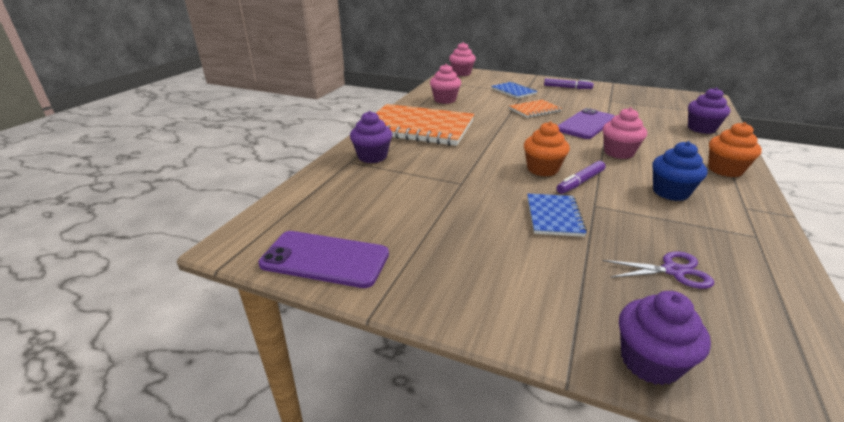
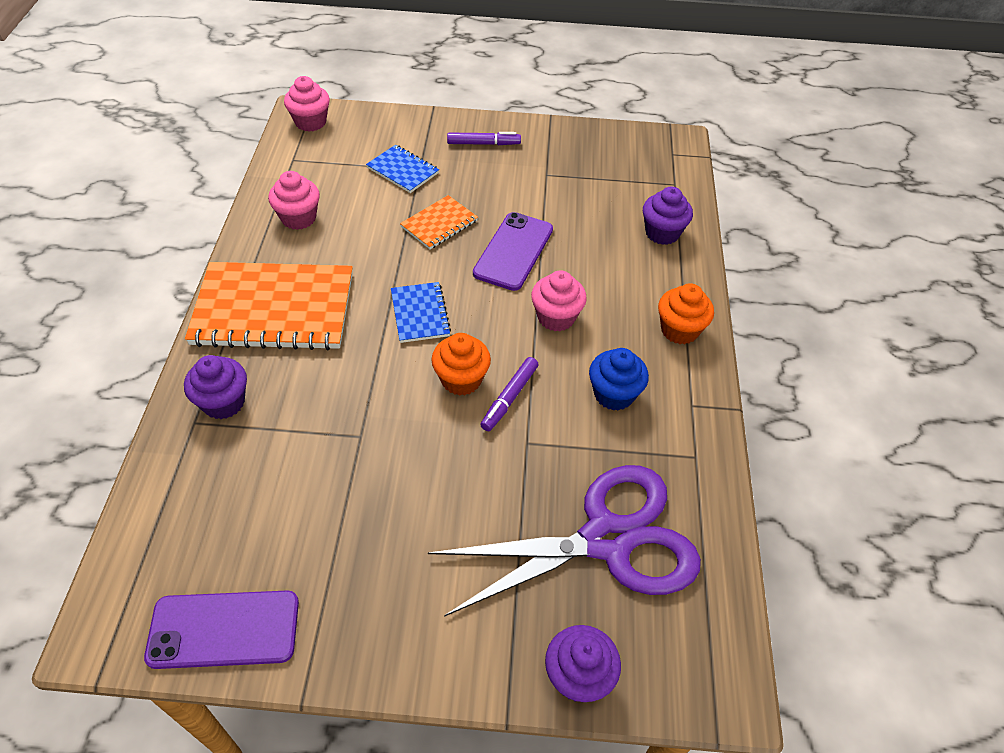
camera: 20 degrees left, 20 degrees up
(554, 216) = (481, 477): blue notebook -> blue notebook (420, 314)
(673, 271) = (607, 540): purple scissors -> purple scissors, size x2.47

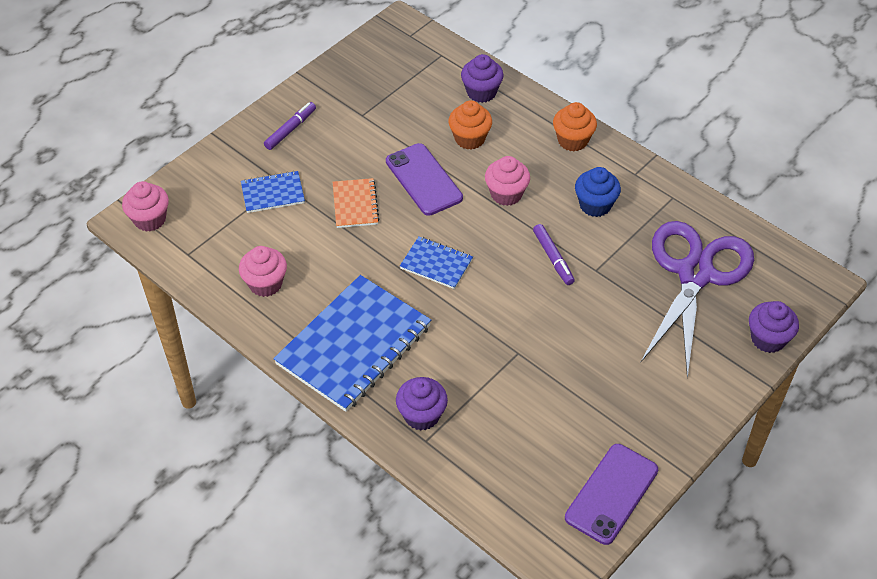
camera: 50 degrees left, 0 degrees up
(274, 309) = (353, 345): orange notebook -> blue notebook
(461, 379) = (516, 274): orange cupcake -> orange cupcake (469, 138)

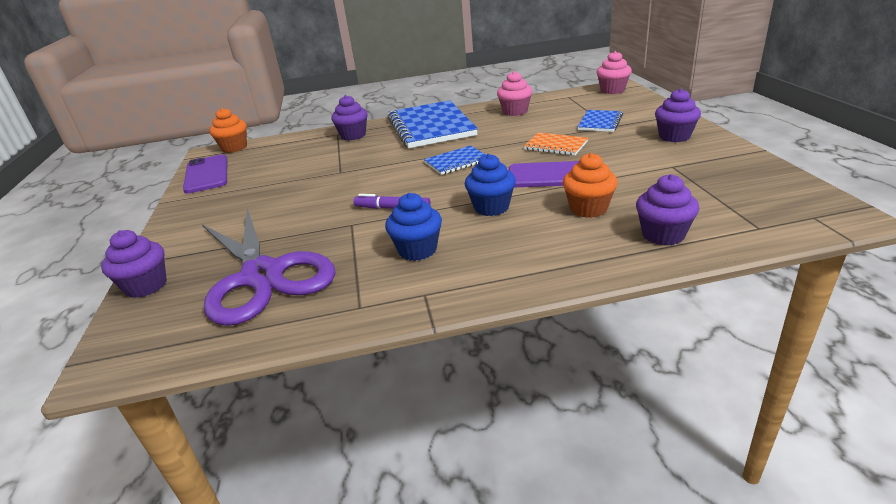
camera: 130 degrees right, 20 degrees down
(290, 129) = (674, 136): purple marker -> purple cupcake
(506, 194) = (491, 207): pink cupcake -> blue cupcake
(572, 140) = (523, 270): orange cupcake -> orange cupcake (234, 148)

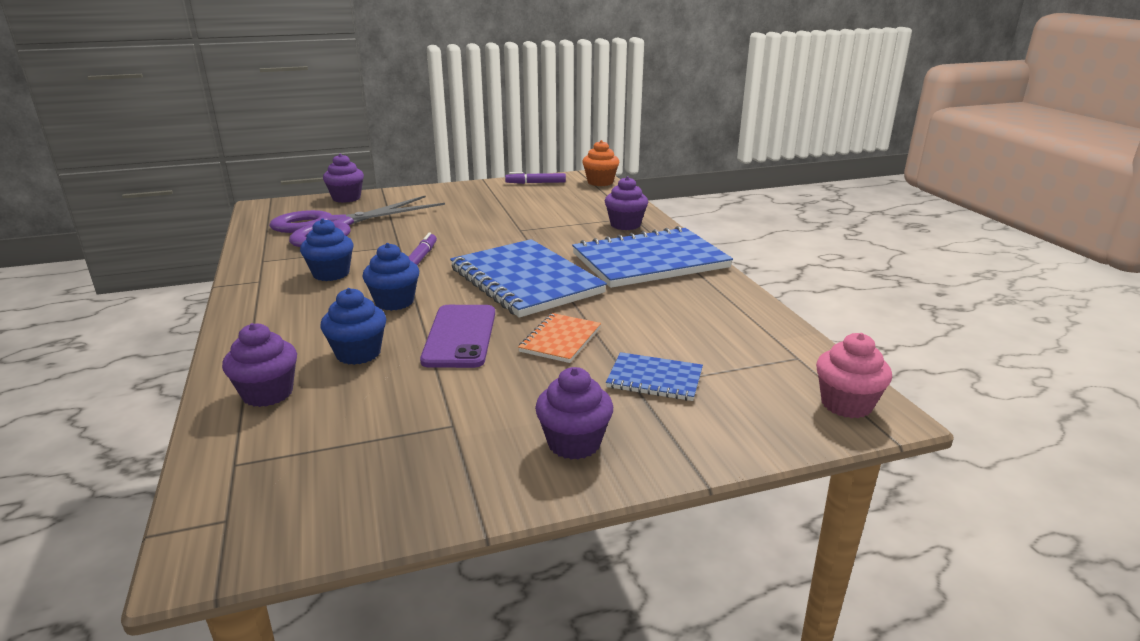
camera: 80 degrees right, 5 degrees down
(207, 174) = (535, 183): purple phone -> purple marker
(456, 162) = (525, 281): blue notebook -> blue notebook, size x2.08
(515, 111) = (711, 312): pink cupcake -> none
(588, 209) = (358, 353): orange cupcake -> blue cupcake

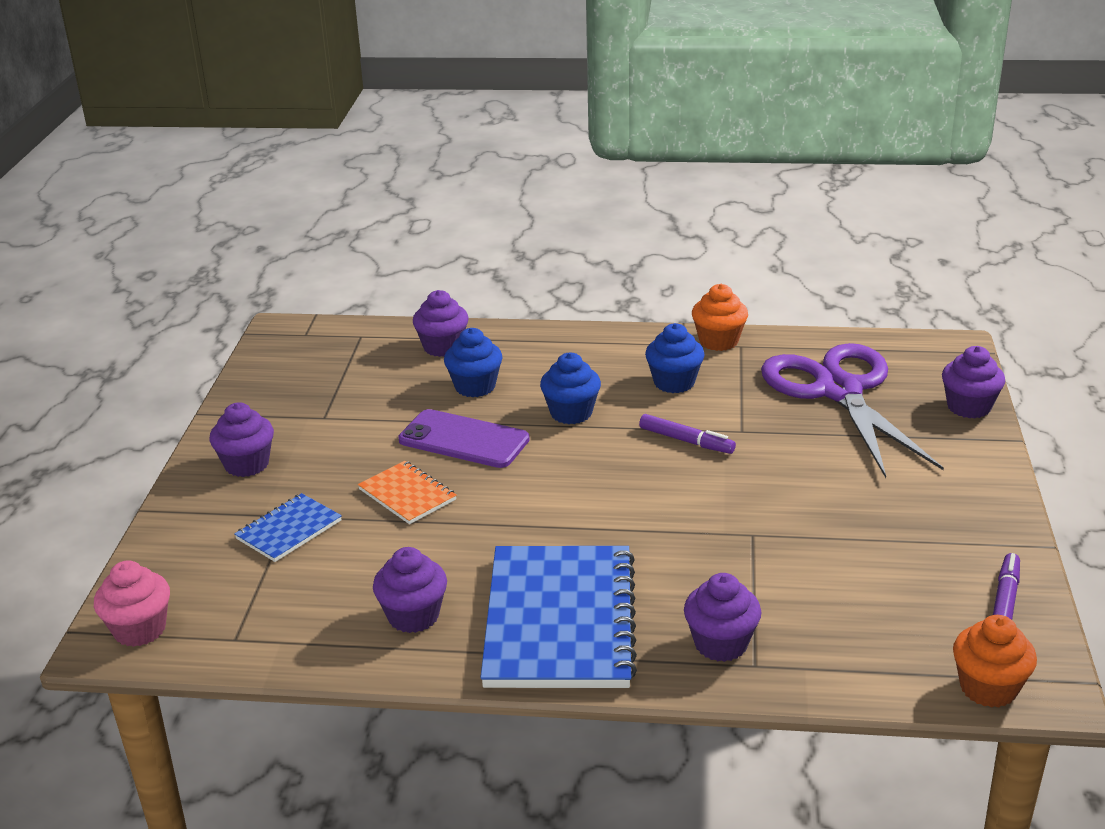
camera: 115 degrees right, 5 degrees up
(254, 268) = (718, 341): none -> orange cupcake
(525, 281) = (567, 503): blue notebook -> none
(696, 301) = (413, 616): none -> purple cupcake

